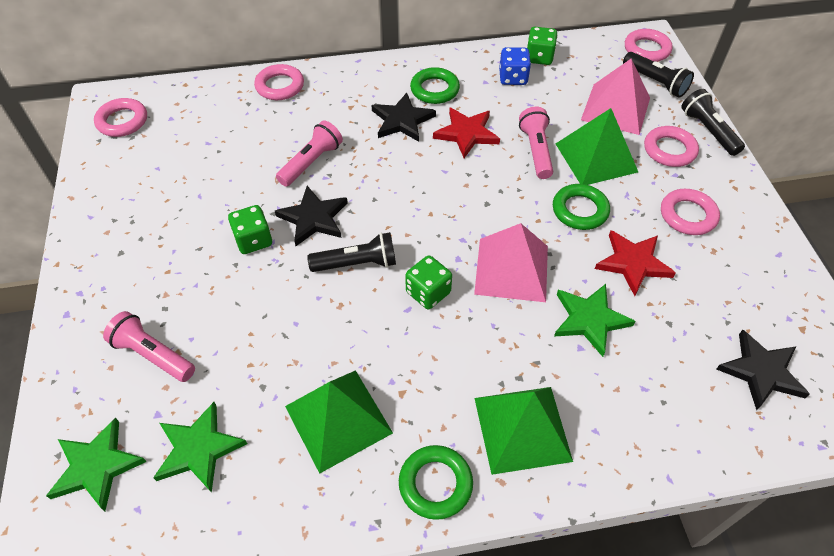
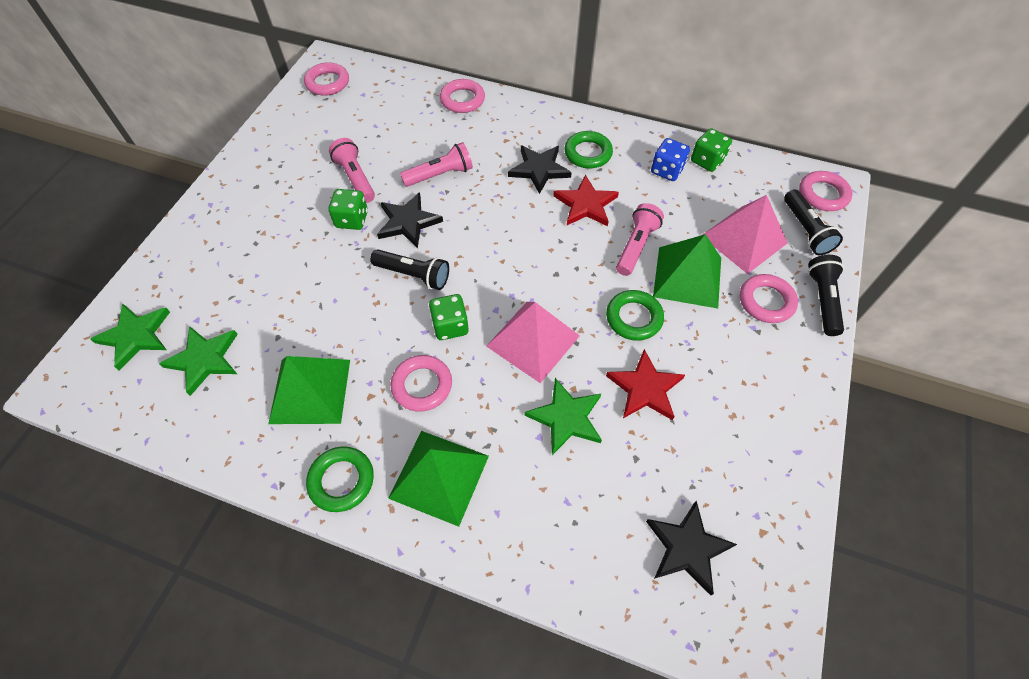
camera: 30 degrees right, 5 degrees up
(153, 355) = (224, 274): pink flashlight -> pink flashlight (355, 178)
(688, 215) = (734, 371): pink ring -> pink ring (422, 385)

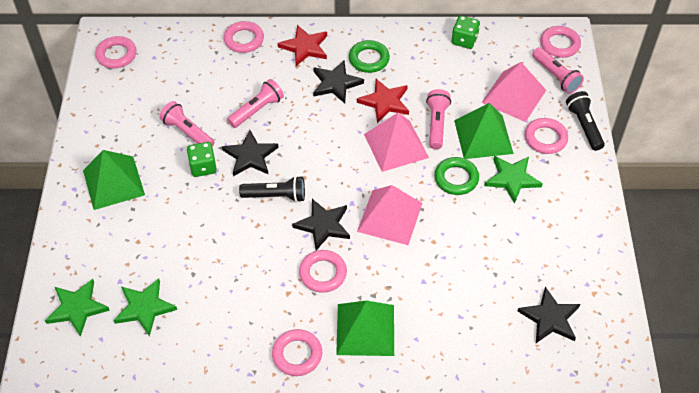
camera: 20 degrees left, 5 degrees down
(310, 390) = (240, 303): green pyramid -> green pyramid (113, 182)
(341, 480) = (297, 354): green ring -> pink ring
(450, 326) = (323, 225): green dice -> black star
(566, 417) = (436, 262): green star -> green star (512, 179)
(577, 257) = (396, 146): none -> pink pyramid
(645, 388) = (483, 225): red star -> red star (305, 47)
(667, 170) = (436, 57): blue dice -> none
(805, 230) = (556, 76): black flashlight -> pink flashlight

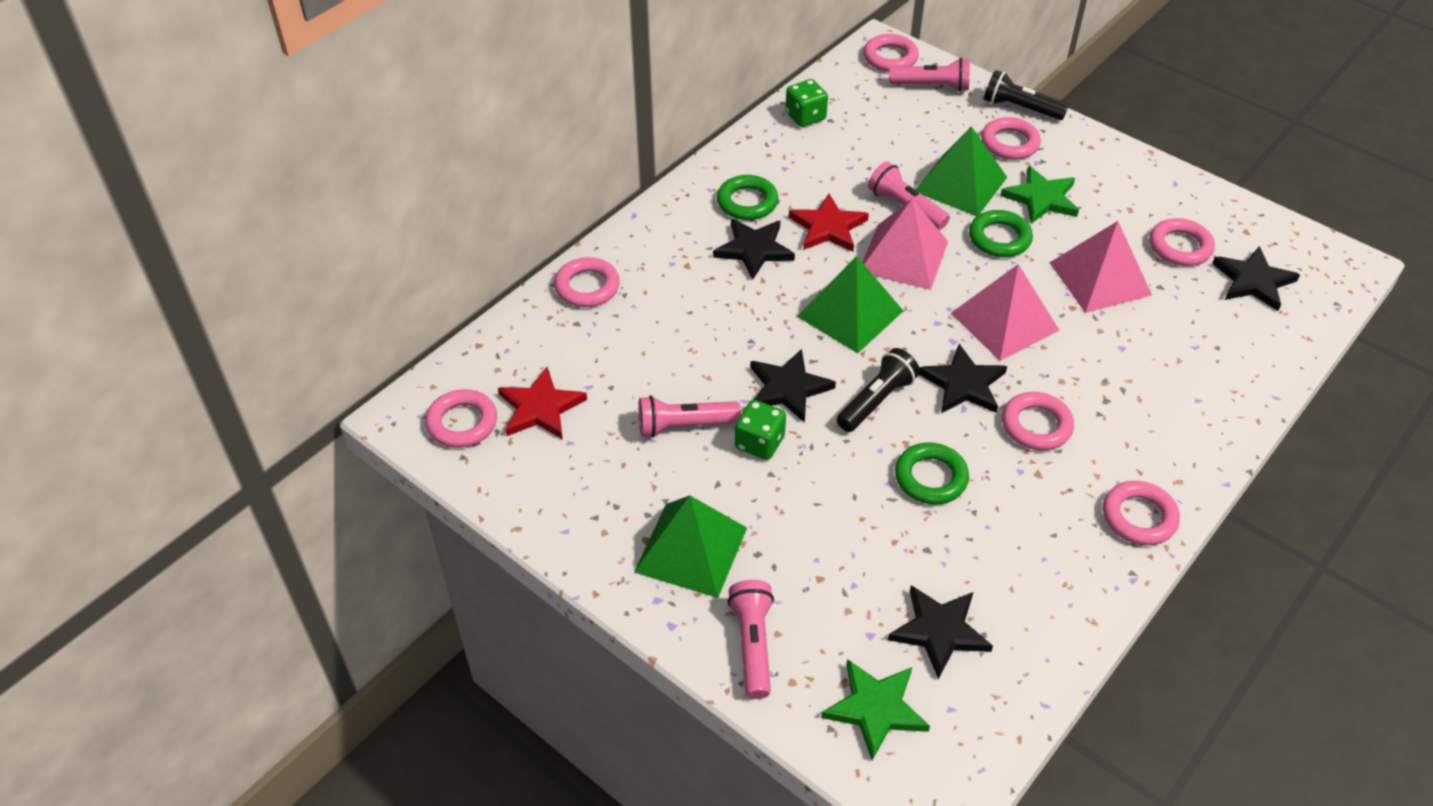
camera: 50 degrees left, 5 degrees down
(144, 308) = (939, 631): green star -> black star
(242, 248) = (930, 478): none -> green ring
(257, 110) = (719, 340): pink flashlight -> pink flashlight (753, 645)
(305, 47) = (665, 242): red star -> red star (540, 408)
(365, 329) = (1150, 435): green pyramid -> green pyramid (850, 313)
(513, 96) = (926, 129): pink pyramid -> pink pyramid (1100, 278)
(542, 266) = (1180, 247): none -> pink ring

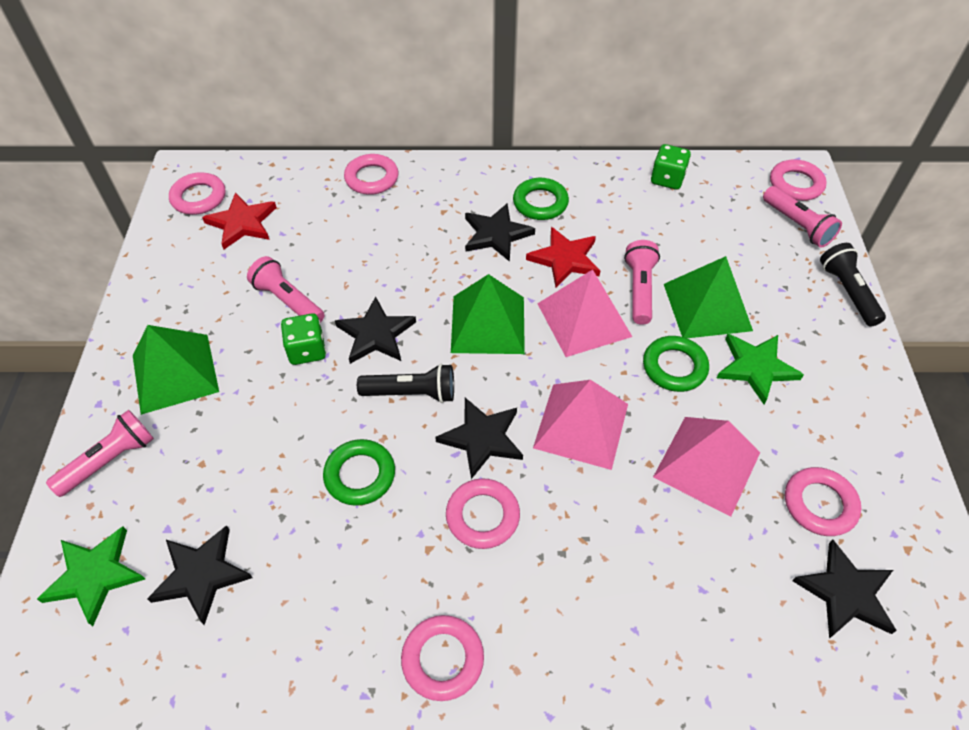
camera: 50 degrees right, 5 degrees up
(1009, 143) = (795, 309): pink ring -> none

